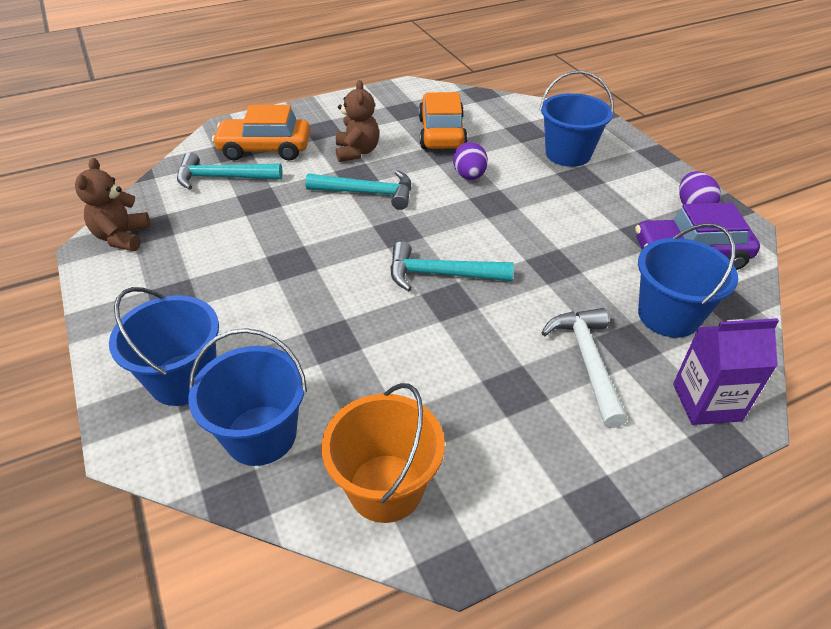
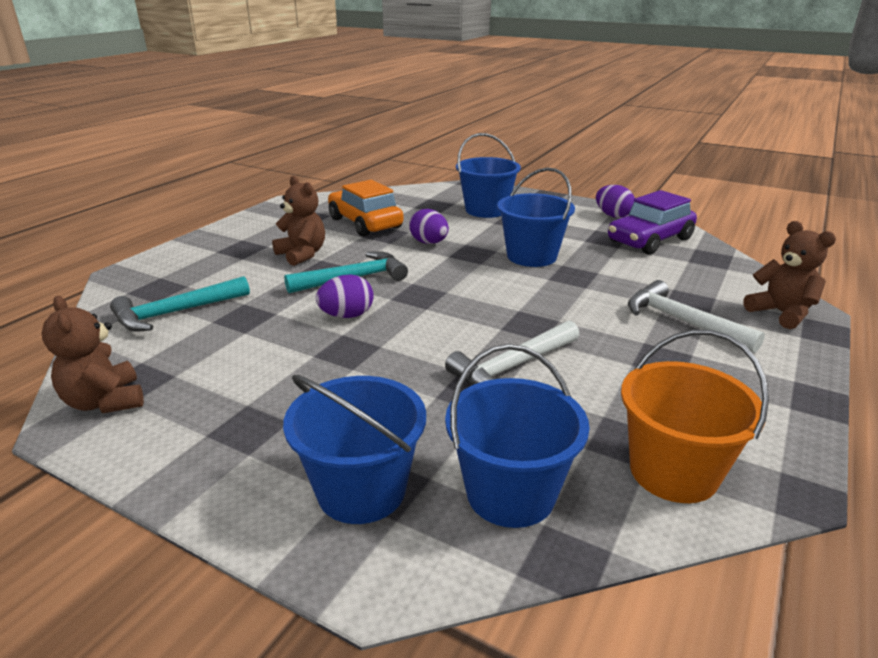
camera: 35 degrees left, 15 degrees down
(265, 149) = (197, 278): orange car -> none
(324, 229) = (347, 316): none -> purple egg
(385, 335) = (513, 367): none -> white hammer
(441, 274) = (499, 310): turquoise hammer -> none
(668, 315) = (688, 276): blue bucket -> blue bucket (531, 256)
(706, 402) = (781, 313): purple carton -> brown teddy bear

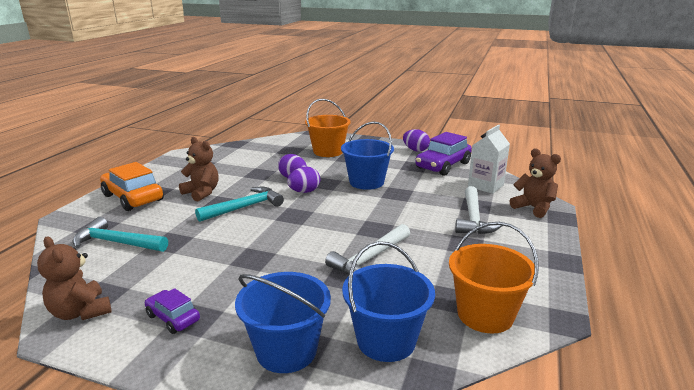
camera: 10 degrees left, 5 degrees down
(176, 313) = (117, 243): turquoise hammer -> turquoise hammer turned 60 degrees clockwise
(219, 423) = (173, 318): none -> purple car
(347, 316) = (246, 234): purple egg -> purple egg (304, 192)
(365, 223) = (243, 166): orange car -> orange car (133, 198)
(486, 210) = (328, 151): blue bucket -> orange bucket
(682, 321) = (473, 218): white hammer -> white hammer turned 120 degrees counterclockwise
(710, 274) = (485, 186): none -> white carton

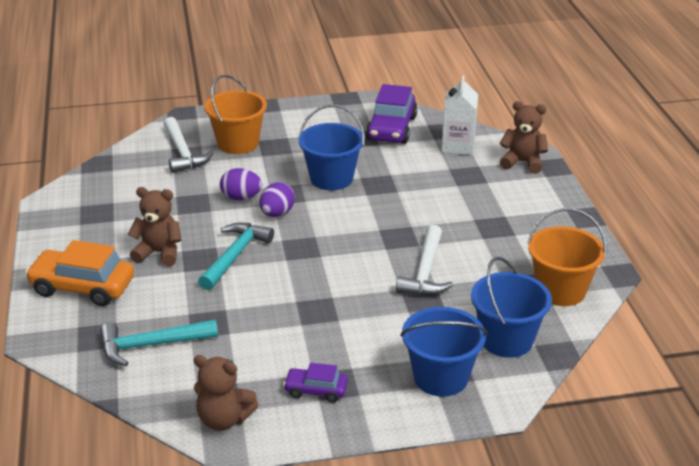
camera: 30 degrees left, 10 degrees up
(415, 150) = (340, 111): purple egg -> none
(473, 218) = (478, 194): white hammer -> white hammer (183, 153)

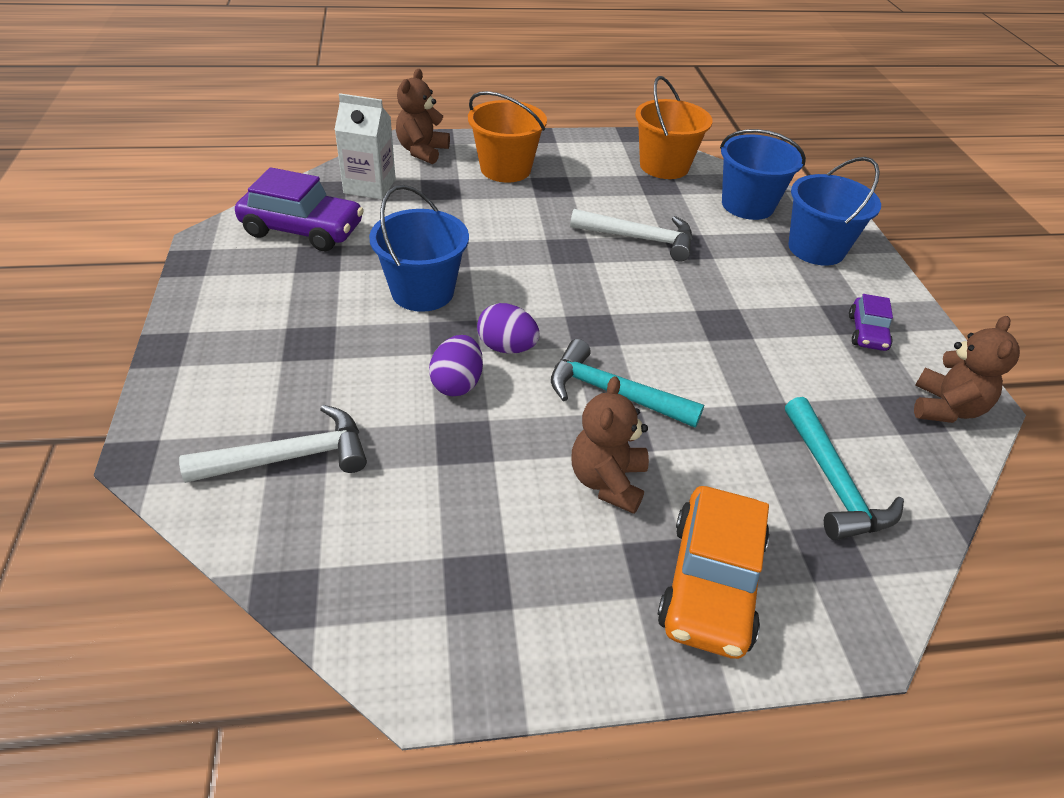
camera: 90 degrees left, 10 degrees up
(238, 143) = (283, 384): orange bucket -> orange bucket (505, 169)

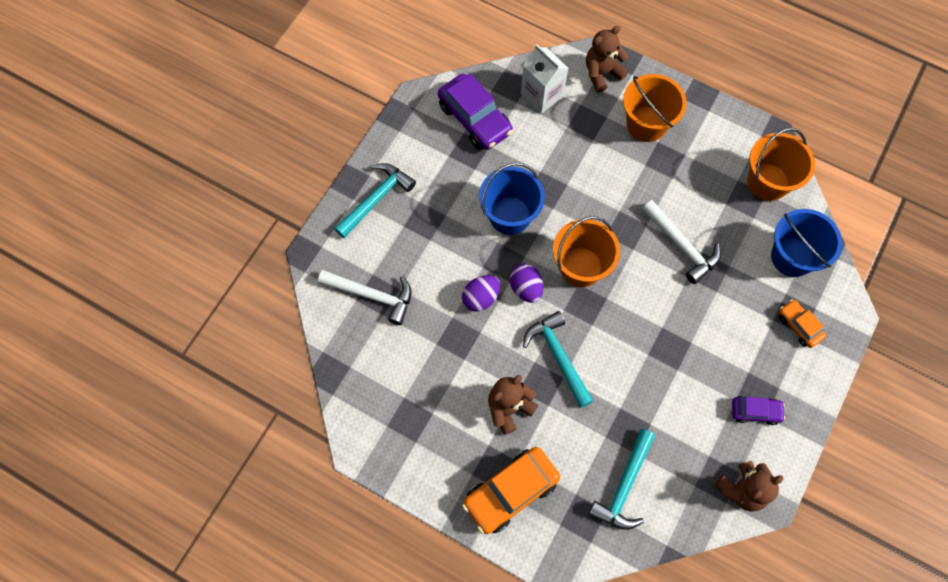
camera: 40 degrees right, 25 degrees up
(217, 350) = (376, 199): none -> turquoise hammer
(553, 300) = (581, 267): none -> orange bucket
(816, 249) = (799, 326): blue bucket -> orange car
(867, 332) = (755, 411): purple car -> purple car turned 135 degrees counterclockwise

